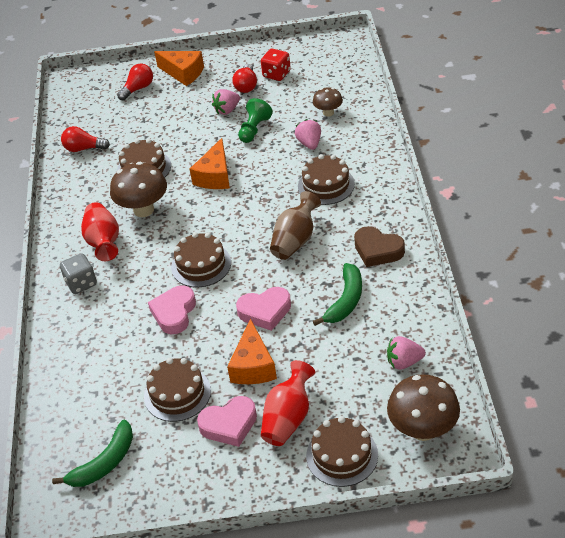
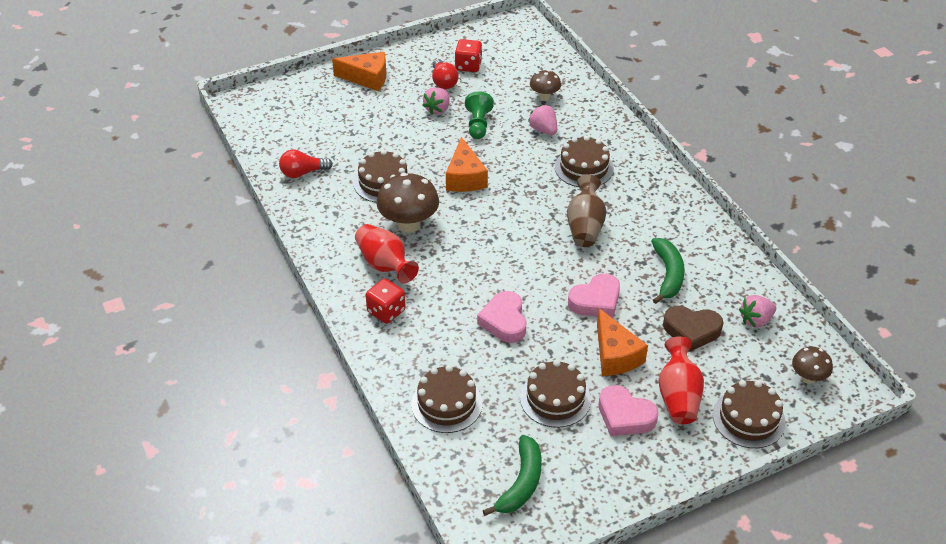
camera: 25 degrees left, 0 degrees up
(81, 283) = (386, 311): grey dice -> red dice
(138, 89) = (326, 101): red light bulb -> none
(201, 265) = (503, 268): brown cake -> brown cake (446, 404)
(229, 424) = (625, 416): pink heart -> pink heart turned 75 degrees clockwise
(377, 250) = (670, 221): brown heart -> brown heart (691, 330)
(423, 430) = (808, 378): brown mushroom -> brown mushroom, size x0.57

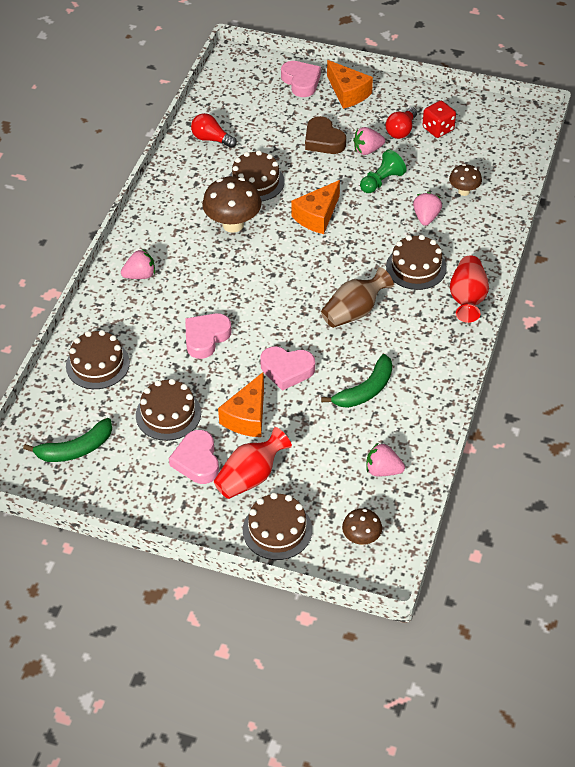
camera: 45 degrees right, 5 degrees up
(319, 90) = (301, 82): none -> pink heart
(385, 265) = (180, 242): red vase -> red vase (467, 299)
(386, 311) = (140, 275): red dice -> pink strawberry
(691, 330) = (325, 441): brown heart -> brown heart (323, 140)

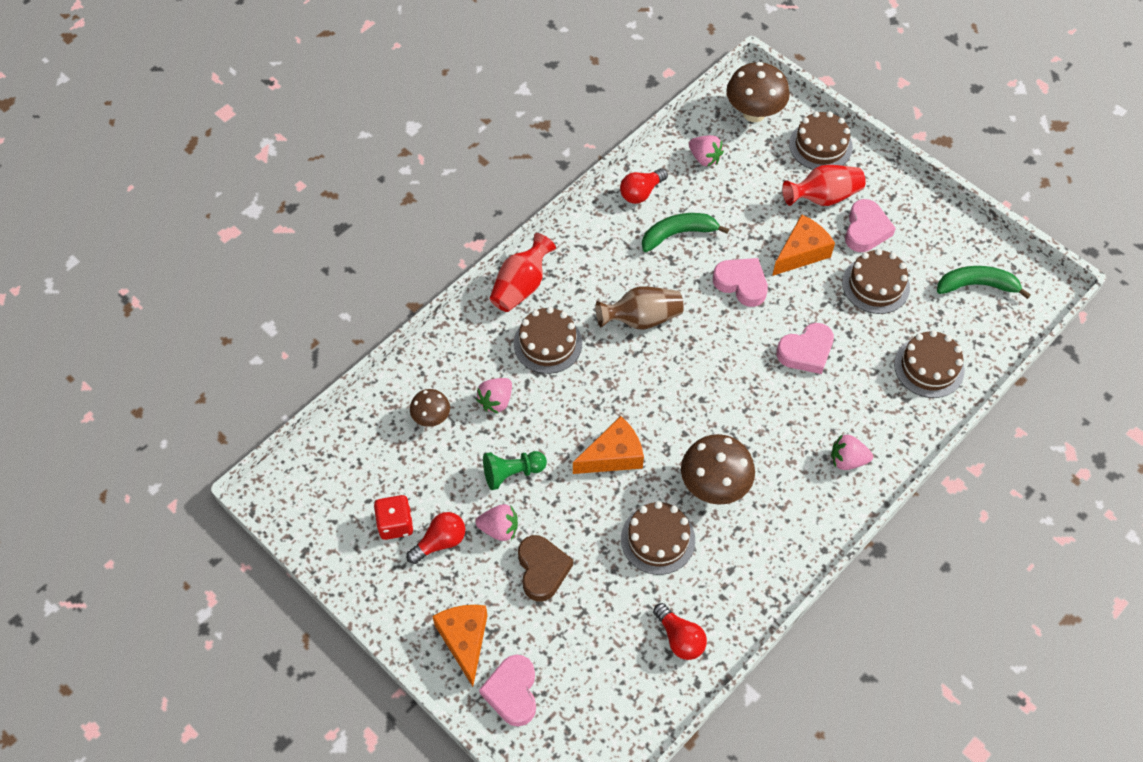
camera: 155 degrees left, 10 degrees up
(361, 538) = (754, 113): brown mushroom -> brown mushroom, size x1.76
(421, 414) = (641, 192): none -> red light bulb

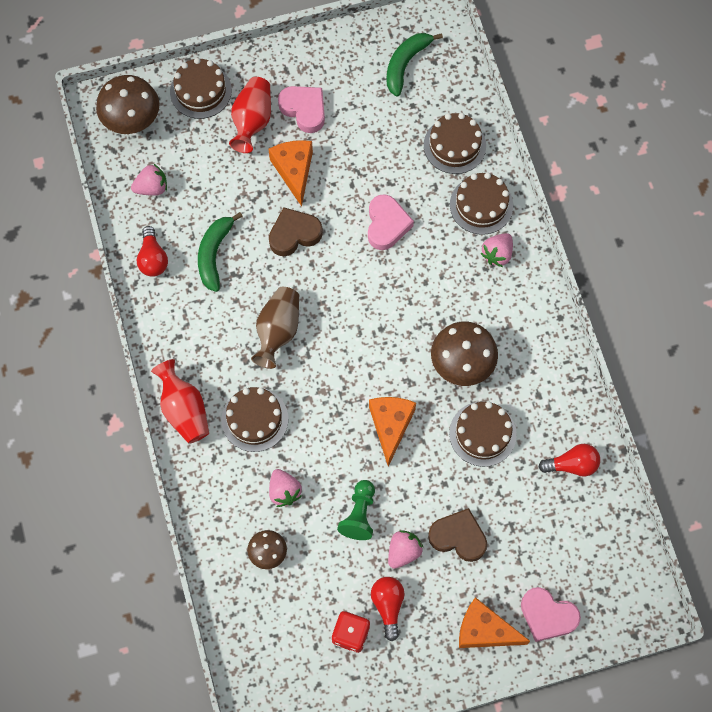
camera: 60 degrees left, 10 degrees up
(741, 284) = (294, 234): pink heart -> brown heart
(875, 285) = (359, 136): brown cake -> brown cake (481, 205)

